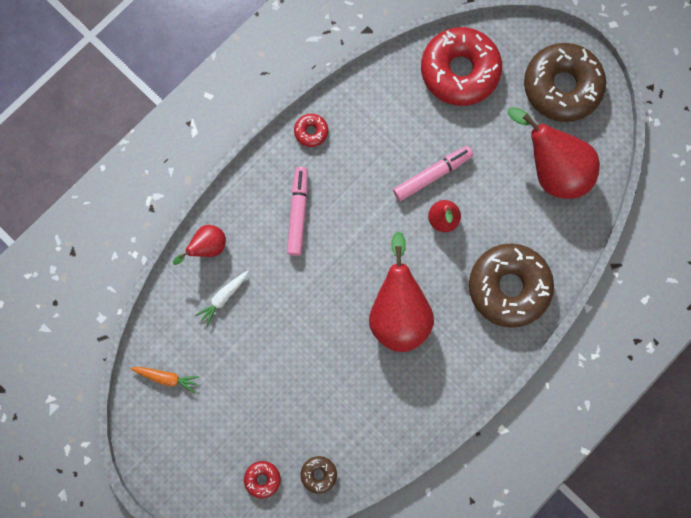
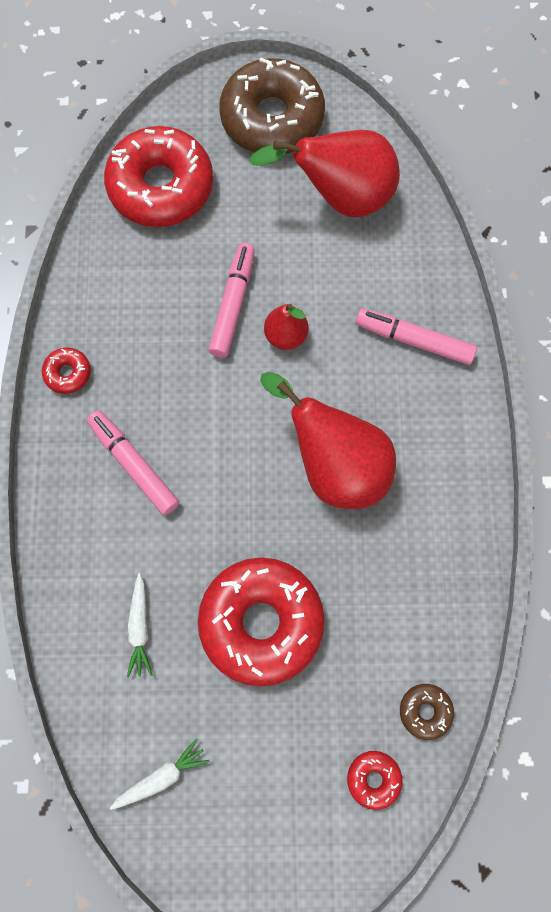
camera: 45 degrees left, 5 degrees down
(166, 378) = (161, 777): orange carrot -> white carrot
(207, 247) = (70, 592): red pear -> none
(283, 353) = (261, 622): none -> red donut
(508, 287) = (414, 340): brown donut -> pink marker

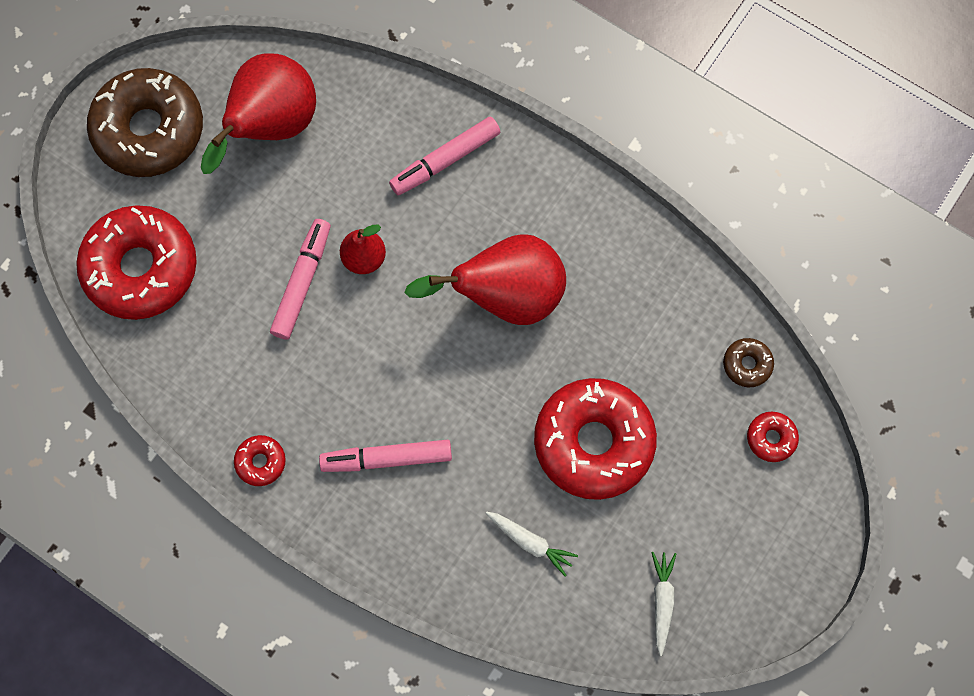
camera: 55 degrees left, 0 degrees up
(232, 304) = (302, 282): pink marker -> pink marker turned 60 degrees clockwise

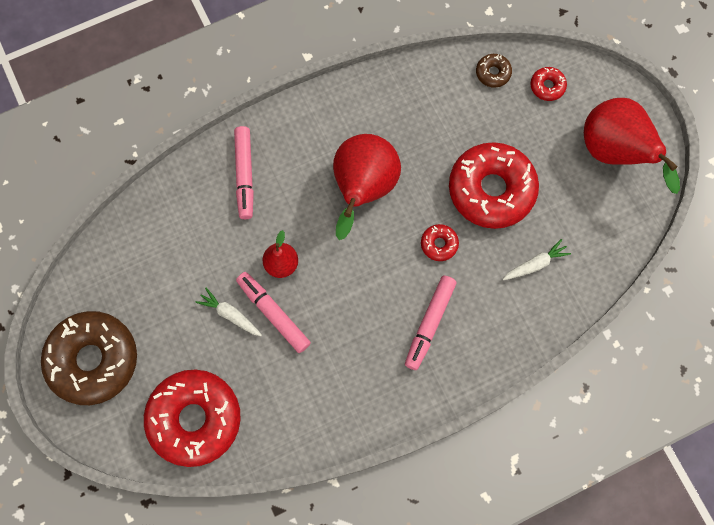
camera: 60 degrees left, 0 degrees up
(261, 462) = (385, 408): red donut -> red donut (439, 244)
(271, 127) = (146, 275): red pear -> red pear (615, 153)
(662, 601) = (615, 206): white carrot -> white carrot (230, 314)

